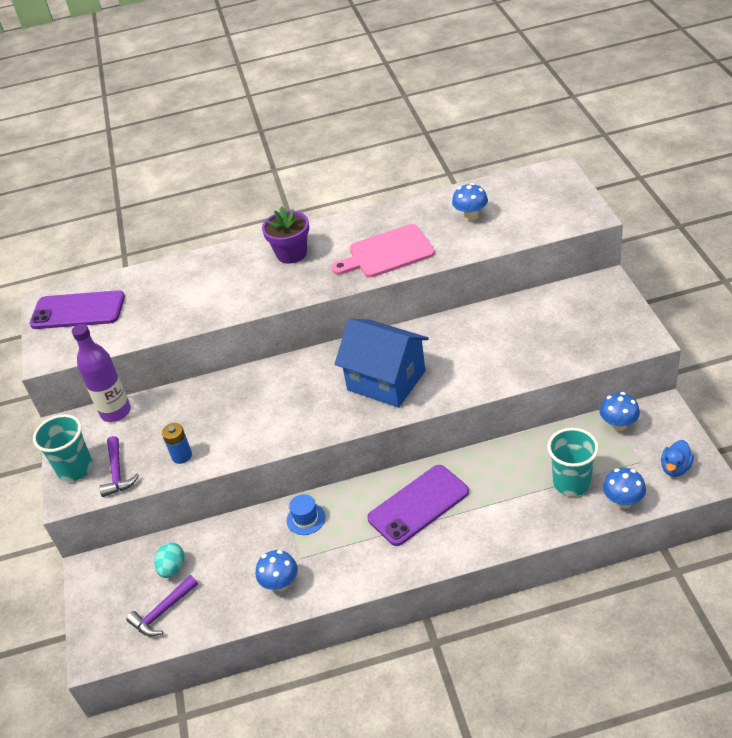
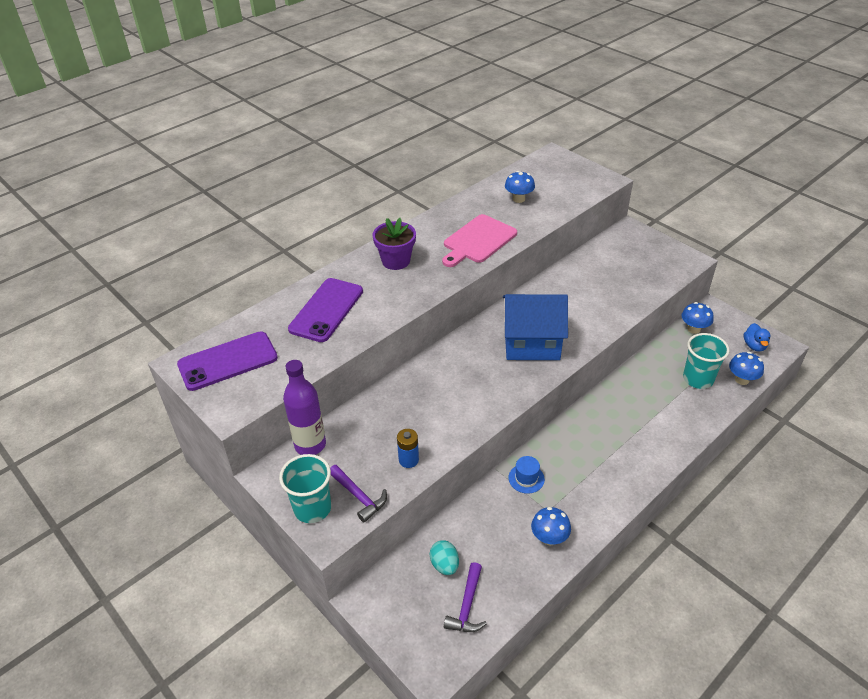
camera: 35 degrees left, 0 degrees up
(418, 505) = (605, 434): purple phone -> purple phone (326, 310)

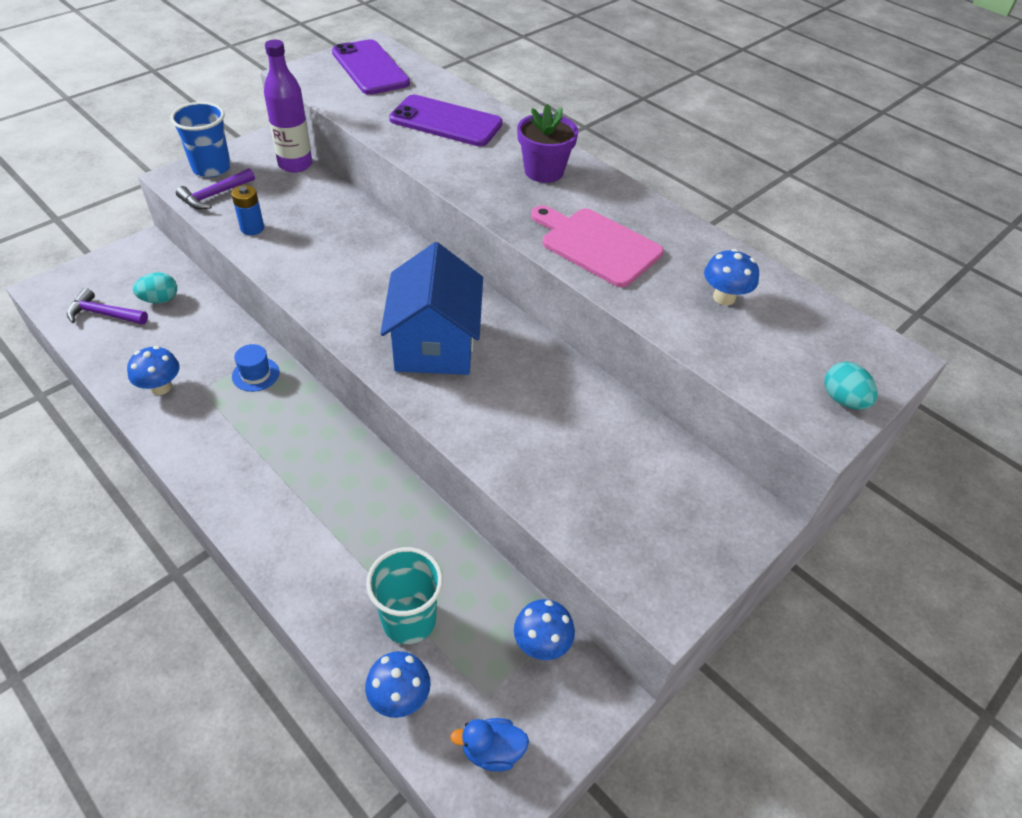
camera: 85 degrees right, 5 degrees up
(312, 508) = (211, 168): turquoise cup -> blue cup
(587, 173) = (843, 400): none -> turquoise egg

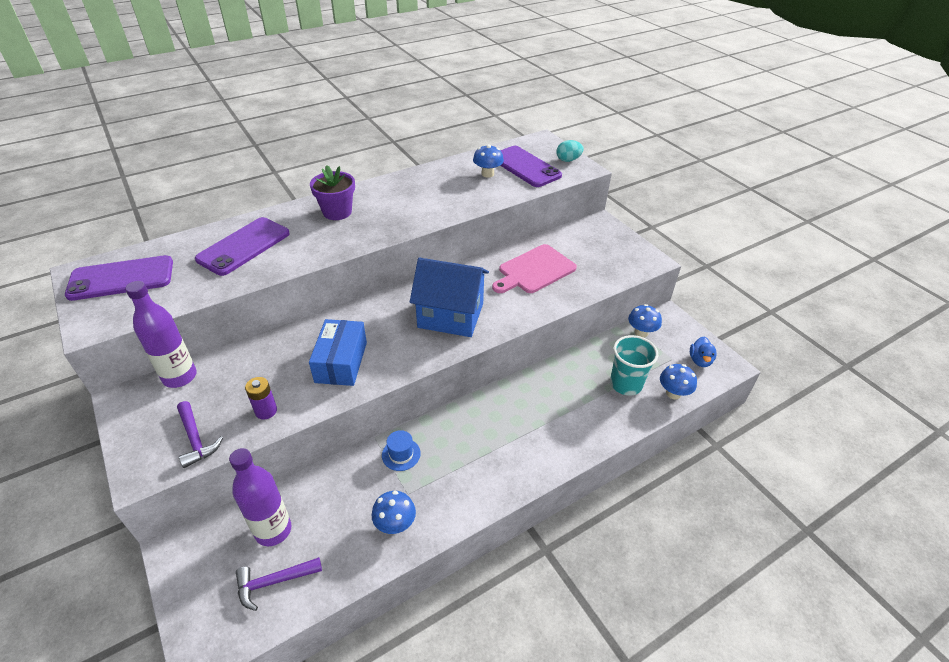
camera: 75 degrees left, 5 degrees down
(103, 314) = (273, 582): purple hammer -> purple hammer turned 45 degrees clockwise
(160, 300) = (273, 530): turquoise egg -> purple bottle
(211, 168) = (143, 442): blue cup -> none
(252, 228) = (266, 411): blue battery -> purple battery
(330, 264) = (341, 362): none -> blue box
(597, 245) = (427, 205): pink cutting board -> pink cutting board (534, 270)
(777, 341) = (525, 167): none -> purple phone

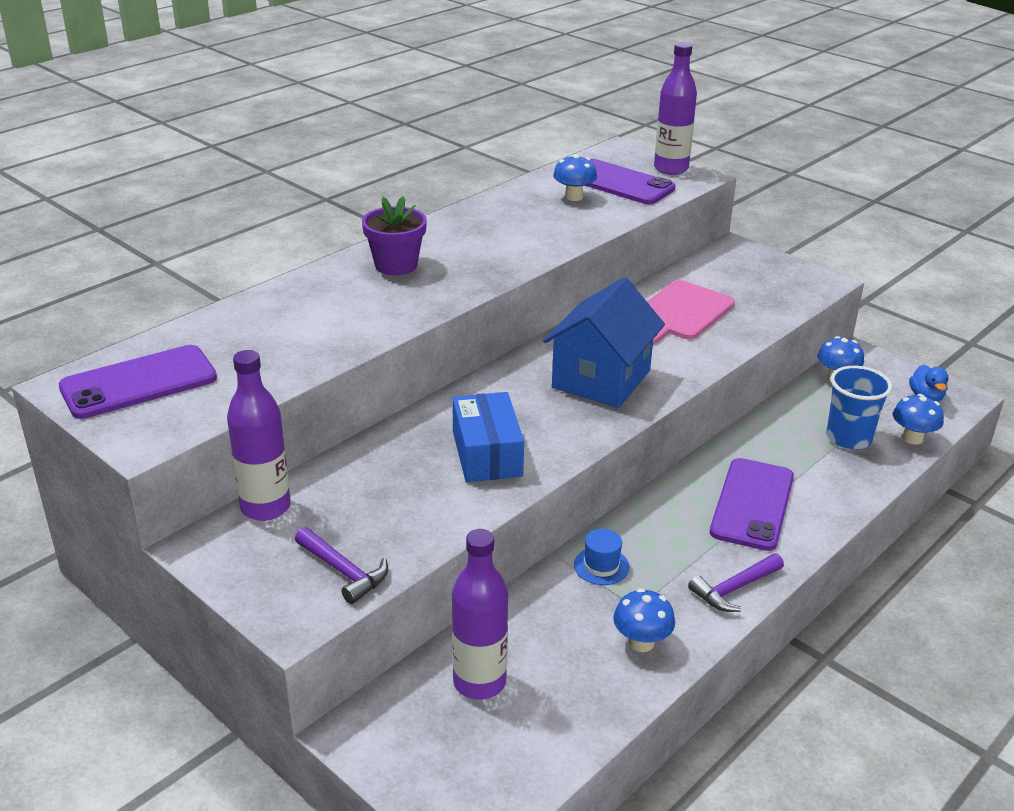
camera: 15 degrees left, 10 degrees down
(244, 246) = (292, 322): purple phone -> purple phone (752, 504)
(266, 411) = (420, 524): purple battery -> none
(273, 582) = (517, 737): purple hammer -> purple hammer (734, 589)
(450, 315) = (601, 379): blue house -> blue house turned 60 degrees counterclockwise
(568, 160) = (671, 169): turquoise egg -> purple bottle
(626, 384) = (848, 438): turquoise cup -> blue cup

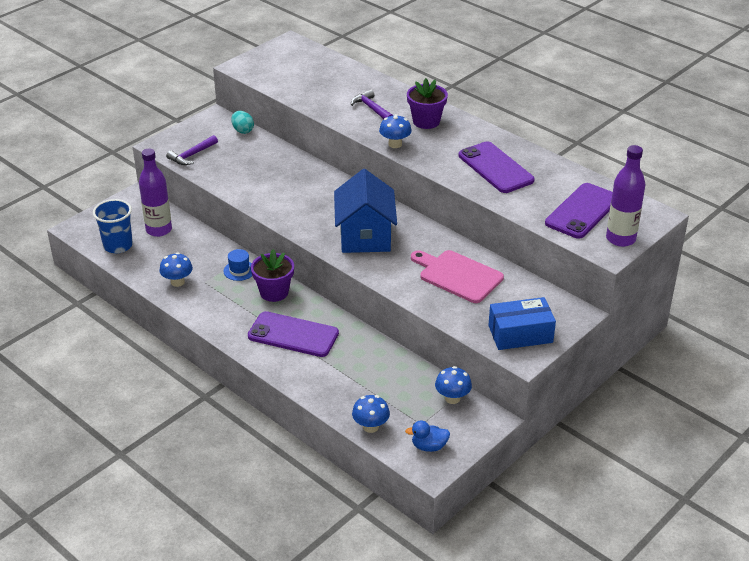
camera: 90 degrees right, 5 degrees up
(139, 383) = (291, 59): purple phone -> purple phone (495, 168)
(265, 507) = (243, 130): purple bottle -> turquoise egg
(487, 453) = (285, 194): blue box -> blue box (520, 334)
(574, 197) = (549, 189): blue mushroom -> blue mushroom (395, 144)
(601, 379) = (365, 236): blue house -> blue house turned 60 degrees clockwise
(654, 525) = (274, 292): none -> purple flower pot
(734, 589) = (214, 319): purple hammer -> purple hammer (371, 108)
(848, 438) = (369, 392): blue cup -> blue cup (118, 245)

